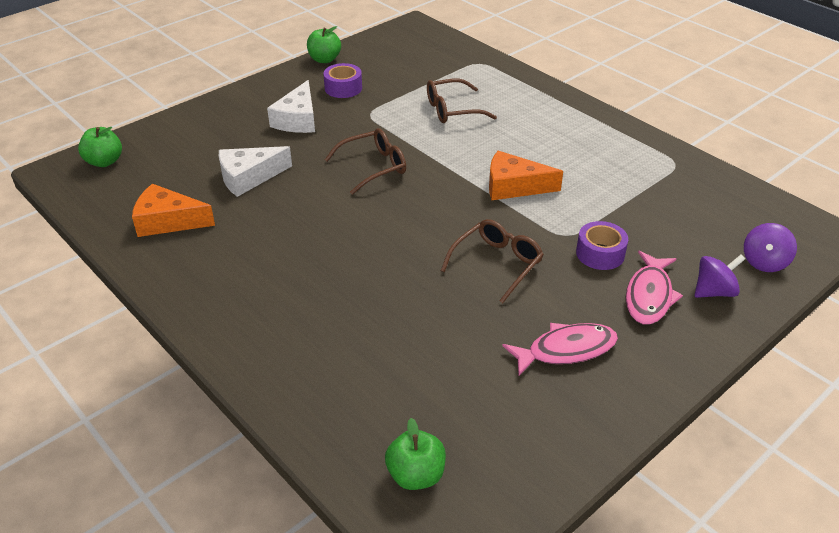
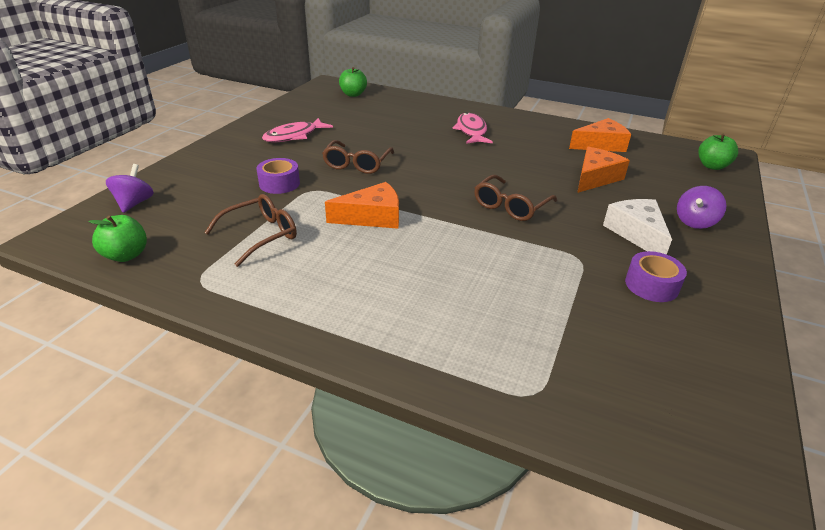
camera: 155 degrees right, 5 degrees down
(249, 177) = (595, 178): white cheese -> orange cheese
(324, 59) = (742, 328): green apple -> green apple (126, 255)
(452, 110) = (496, 288): brown glasses -> brown glasses (260, 235)
(649, 296) = (239, 167): pink fish -> pink fish (471, 131)
(714, 291) = (187, 178): purple spinning top -> purple spinning top (695, 222)

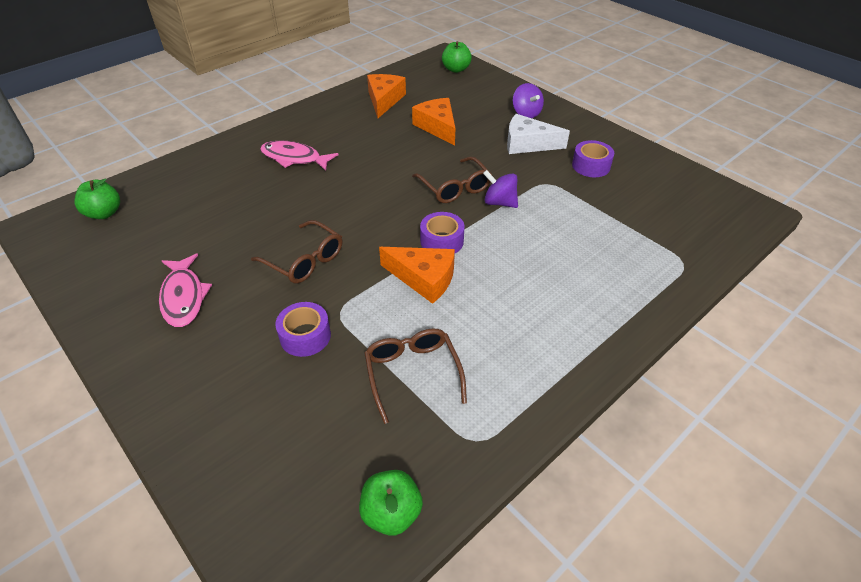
camera: 65 degrees left, 10 degrees up
(134, 203) = (258, 499): purple spinning top -> purple spinning top (499, 202)
(372, 217) = (424, 278): orange cheese -> orange cheese turned 105 degrees clockwise
(427, 215) = (442, 241): none -> purple tape

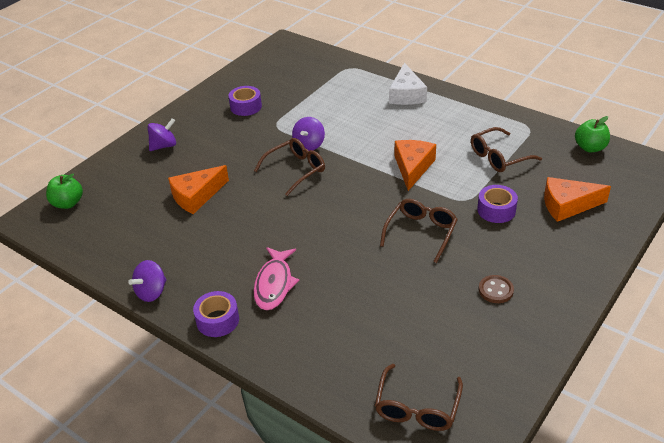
camera: 100 degrees left, 5 degrees down
(104, 213) = (417, 407): green apple -> brown glasses
(183, 297) = (495, 290): pink fish -> brown button
(326, 102) = (151, 292): none -> purple spinning top
(384, 100) = (143, 245): orange cheese -> orange cheese (567, 205)
(442, 241) = (368, 166): purple tape -> purple tape (217, 320)
(527, 144) = (218, 140): white cheese -> white cheese (406, 94)

